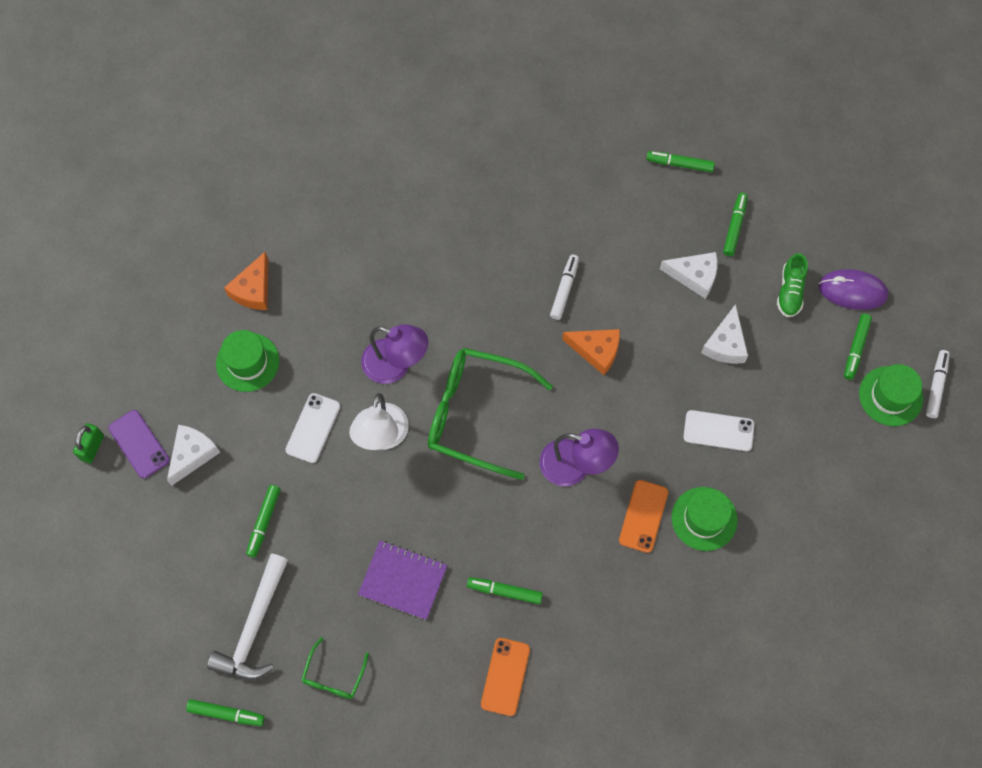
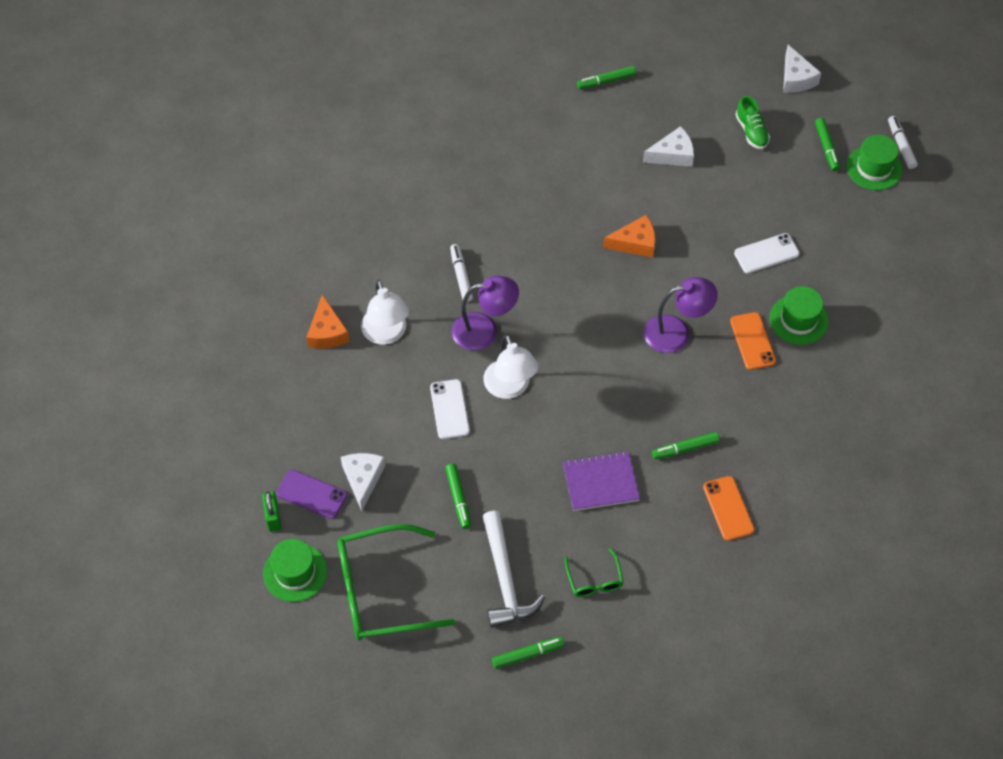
camera: 30 degrees left, 10 degrees down
(247, 362) = (360, 388): green hat -> green hat (295, 572)
(304, 321) = (386, 334): none -> white lamp
(475, 414) = (573, 334): green glasses -> green glasses (380, 591)
(564, 289) = (579, 211): white marker -> white marker (461, 276)
(725, 344) = (729, 191): white cheese -> white cheese (796, 78)
(734, 227) = (678, 106): green marker -> none
(852, 291) = (796, 109): purple mouse -> none

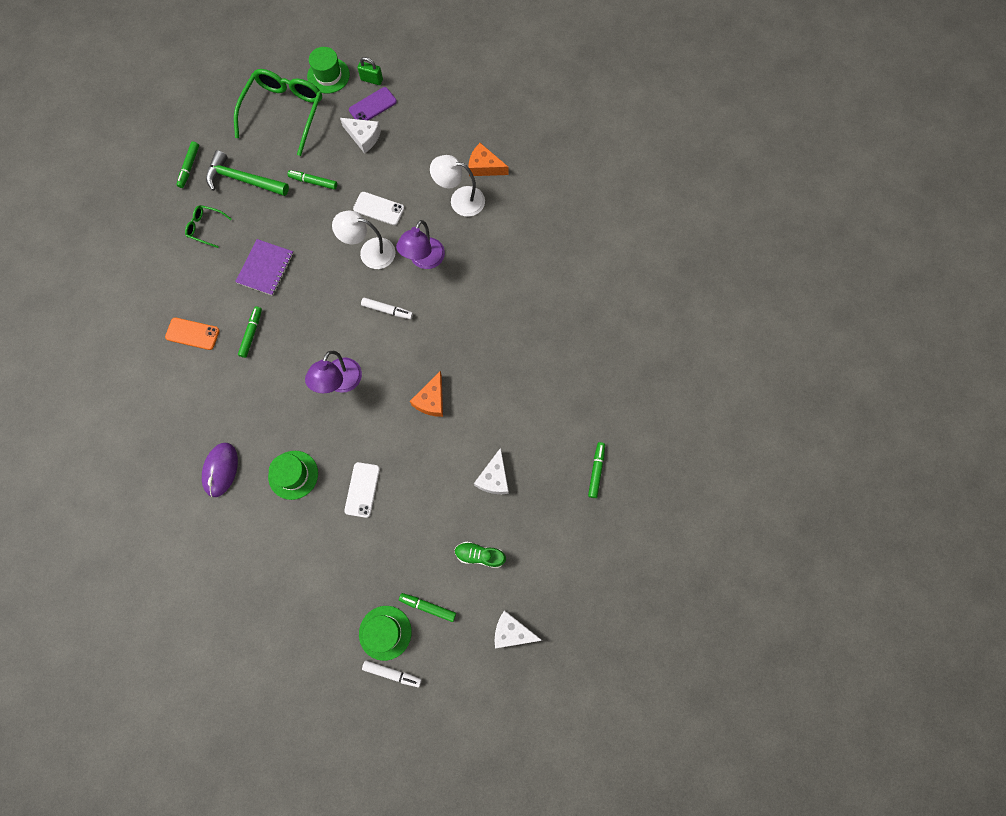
camera: 120 degrees right, 15 degrees up
(461, 276) = (477, 268): white marker -> white marker (387, 310)
(505, 579) = (243, 180): white hammer -> green hammer
(752, 341) = (298, 430): orange phone -> none
(844, 387) = (221, 470): none -> purple mouse

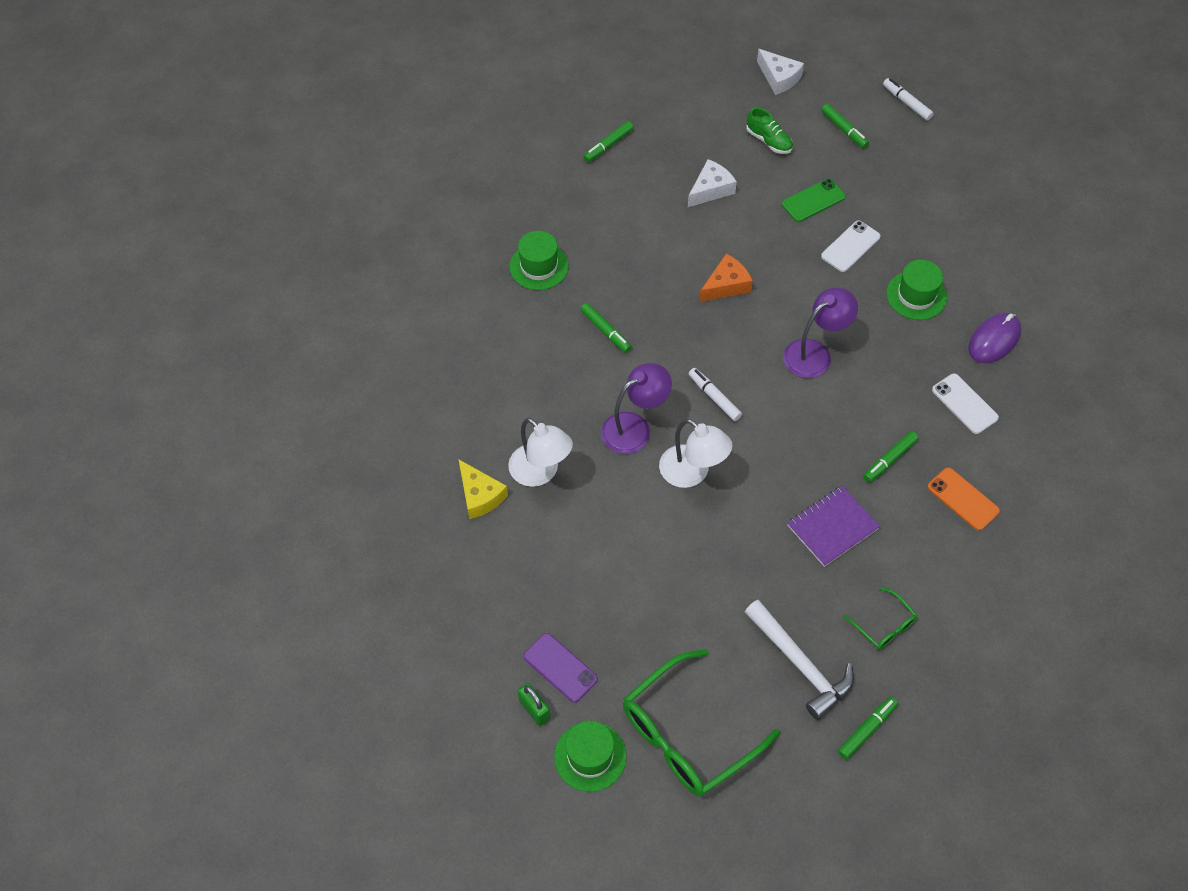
camera: 145 degrees left, 15 degrees down
(243, 180) = (800, 664): green hammer -> white hammer
(313, 182) = (707, 604): green marker -> green marker (605, 331)
(363, 137) = (602, 628): white cheese -> none
(372, 106) = (560, 667): purple phone -> purple phone turned 45 degrees clockwise
(378, 208) = (646, 520): white phone -> white phone (964, 404)
(385, 632) = (896, 132): green hat -> green hat (539, 266)
(412, 516) = (813, 200): none -> green phone
(484, 167) = (480, 495): orange cheese -> yellow cheese

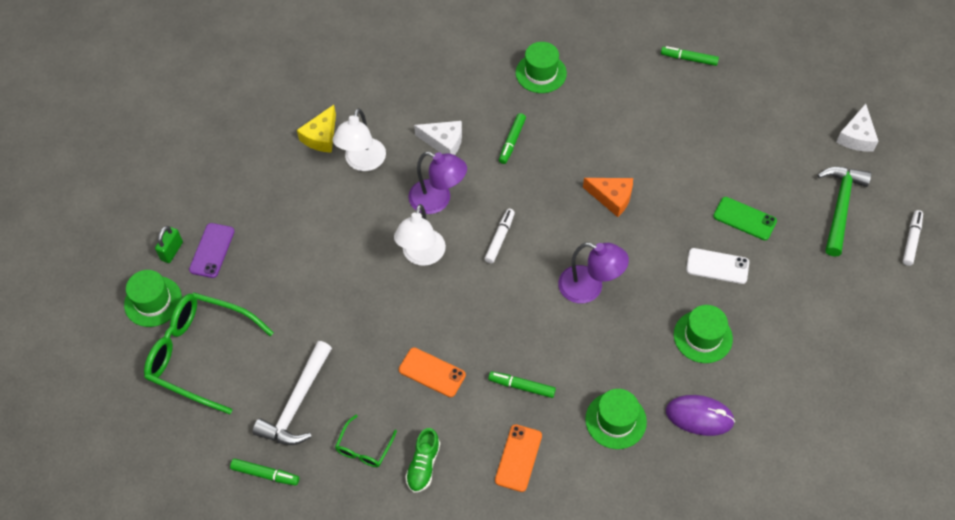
camera: 60 degrees right, 0 degrees up
(711, 189) = (699, 144): white cheese -> white cheese (444, 142)
(769, 141) = (782, 160): green shoe -> green shoe (423, 465)
(832, 527) = (432, 372): purple notebook -> orange phone
(844, 129) = (840, 207): green marker -> green hammer
(964, 404) = (615, 420): white phone -> green hat

